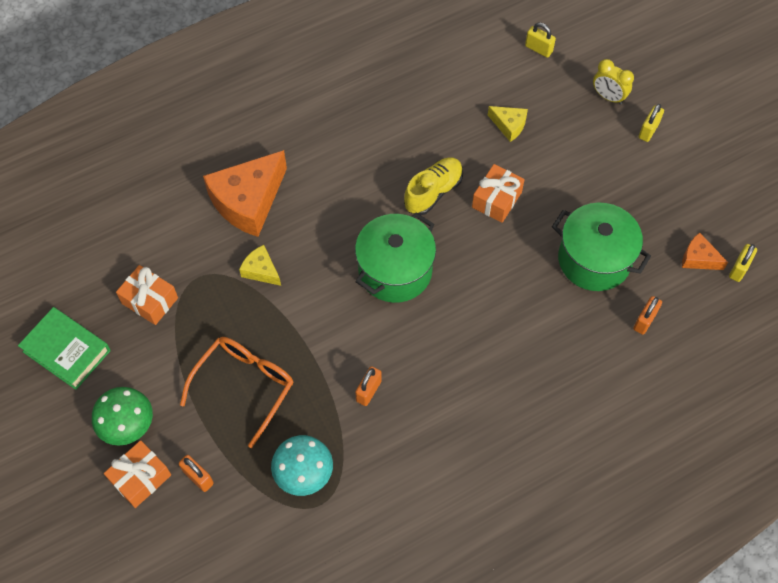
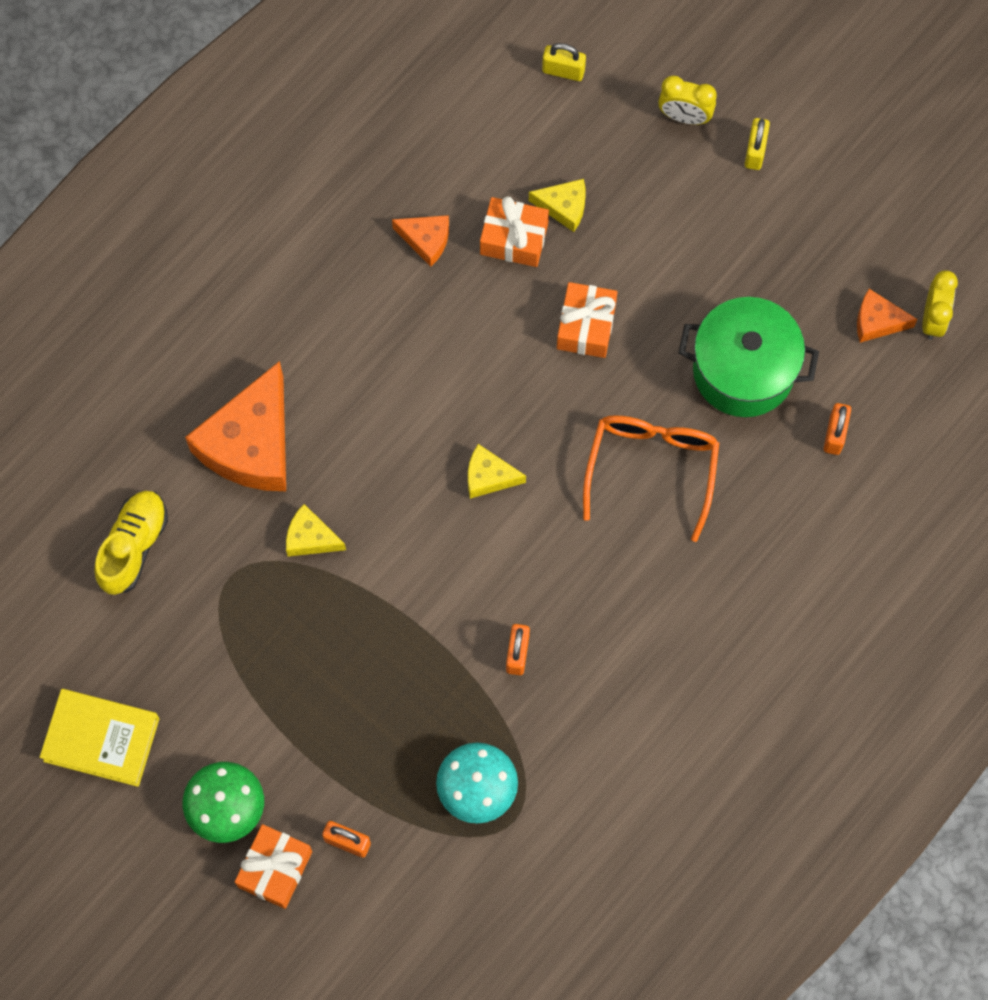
camera: 20 degrees left, 10 degrees up
(67, 351) = (101, 739): green book -> yellow book
(150, 300) = (180, 632): orange gift -> orange gift (514, 239)
(245, 386) = (356, 703): orange glasses -> orange glasses (652, 468)
(395, 271) = (489, 476): green pot -> yellow cheese
(412, 118) = (426, 240): none -> orange cheese
(433, 192) = (497, 344): yellow shoe -> yellow shoe (133, 546)
(739, 269) = (933, 318): yellow padlock -> yellow clock

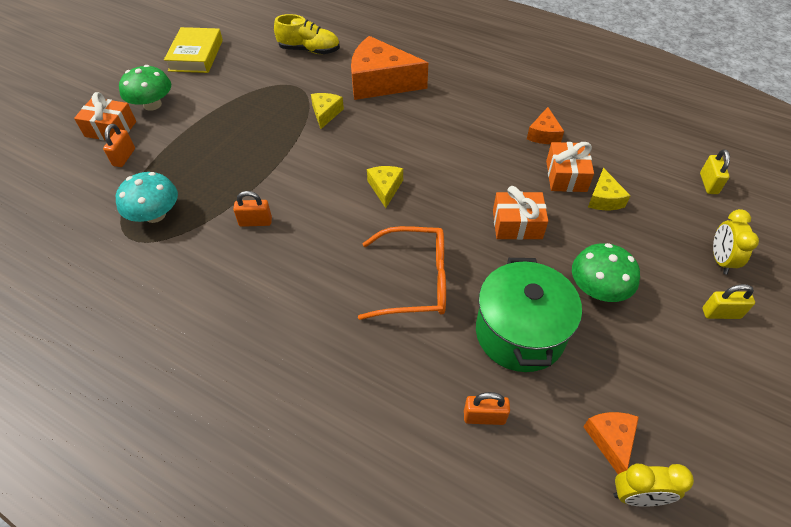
camera: 80 degrees right, 20 degrees down
(700, 266) = (598, 289): none -> green mushroom

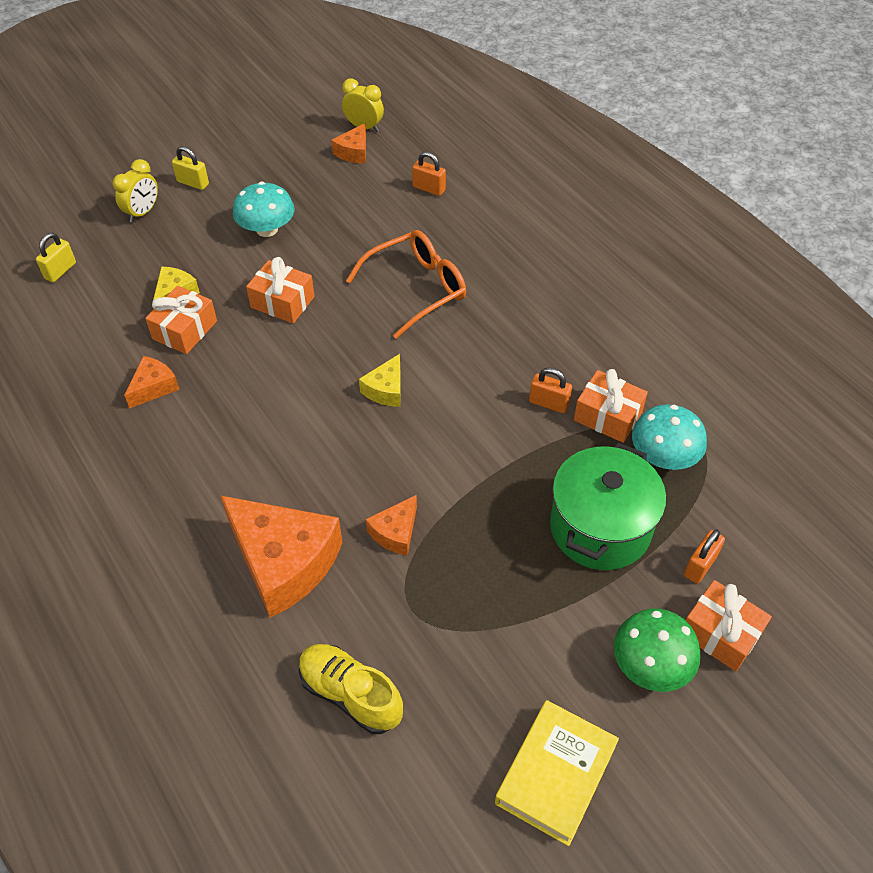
camera: 155 degrees left, 0 degrees up
(205, 229) = (608, 416): none -> orange gift
(326, 113) = (395, 532): yellow cheese -> orange cheese
(415, 281) = (417, 288): orange glasses -> orange glasses turned 120 degrees clockwise
(520, 333) = (360, 223): green pot -> green pot (600, 527)
(598, 289) = (267, 229): green mushroom -> turquoise mushroom

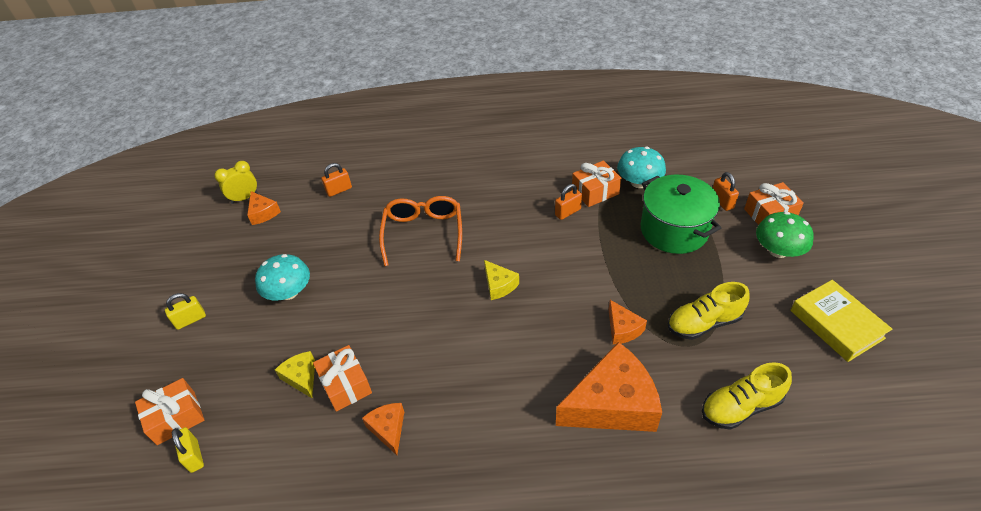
camera: 55 degrees left, 5 degrees down
(143, 213) = (187, 367): yellow clock -> none
(282, 302) = (371, 311): orange gift -> orange gift (176, 417)
(458, 614) = (704, 323): none -> yellow shoe

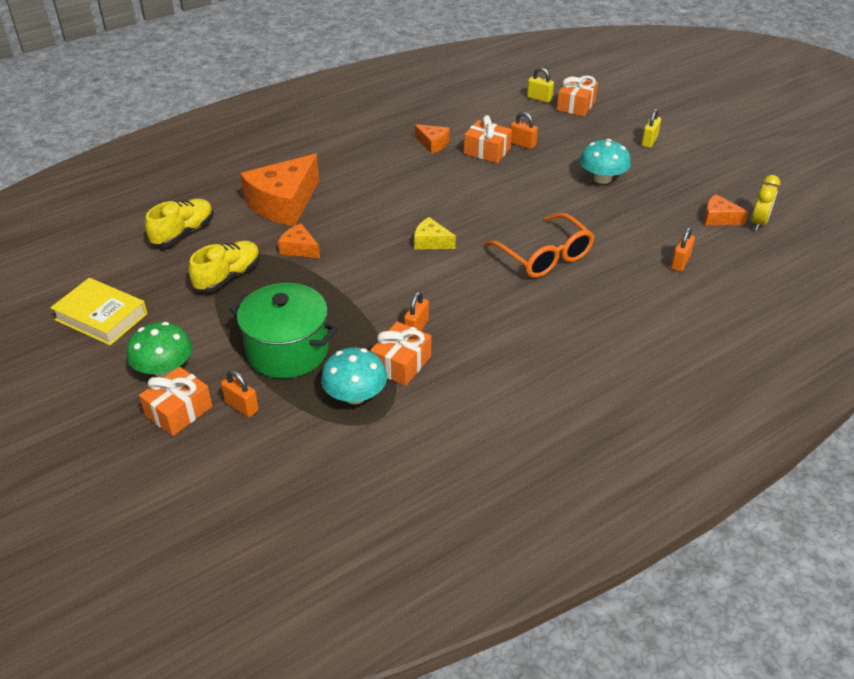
camera: 145 degrees right, 5 degrees down
(301, 377) = (522, 144): yellow cheese -> orange padlock

